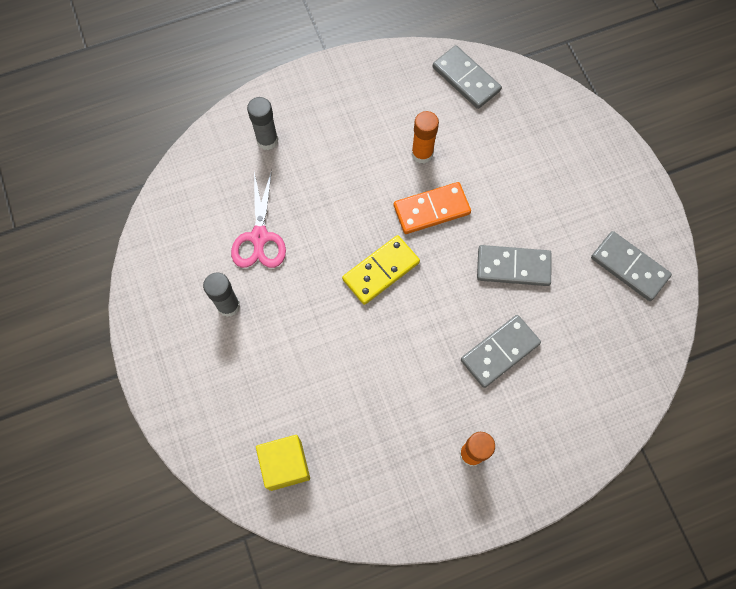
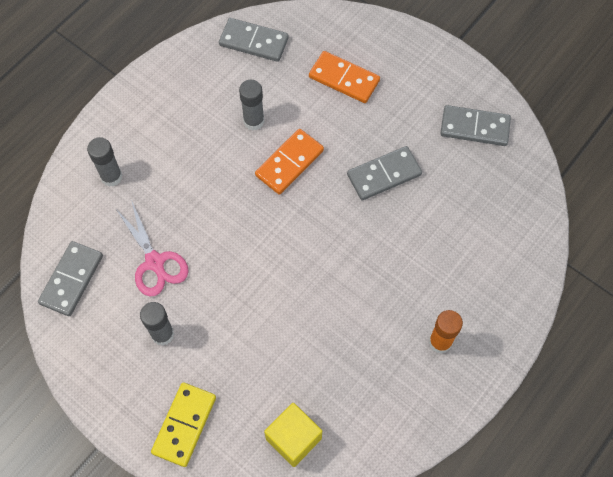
camera: 30 degrees left, 5 degrees down
(381, 271) = (277, 235): yellow domino -> yellow domino (184, 425)
(422, 154) = (254, 121): orange glue stick -> grey glue stick
(500, 352) = (414, 248): grey domino -> grey domino (72, 280)
(530, 156) = (344, 79): none -> orange domino

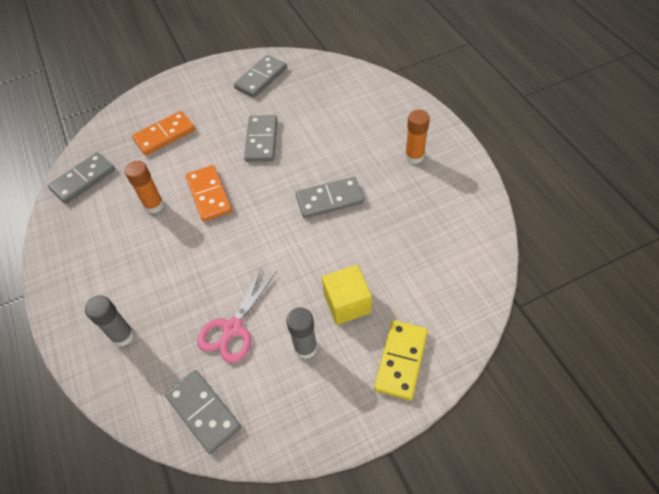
camera: 60 degrees left, 10 degrees down
(155, 262) = (232, 329): pink scissors -> pink scissors turned 120 degrees clockwise
(184, 425) = (401, 360): yellow domino -> yellow domino turned 60 degrees clockwise
(254, 121) = (154, 205): grey glue stick -> orange glue stick
(293, 439) = (450, 279): yellow cube -> yellow cube (347, 303)
(338, 280) = (329, 199): none -> grey domino

